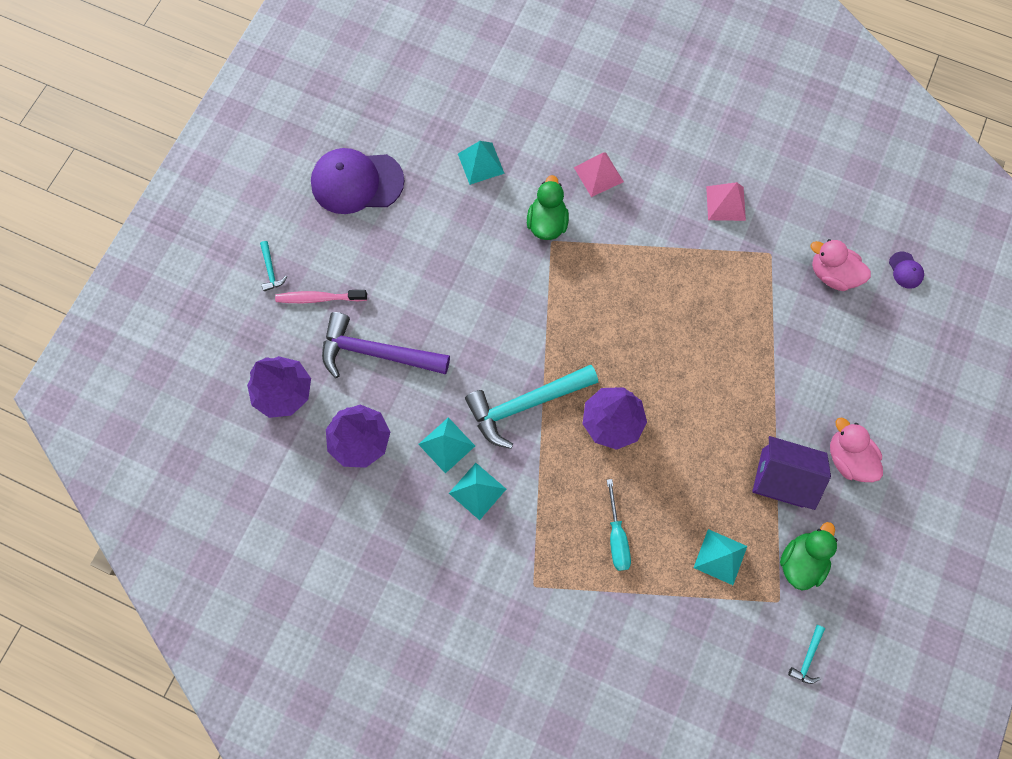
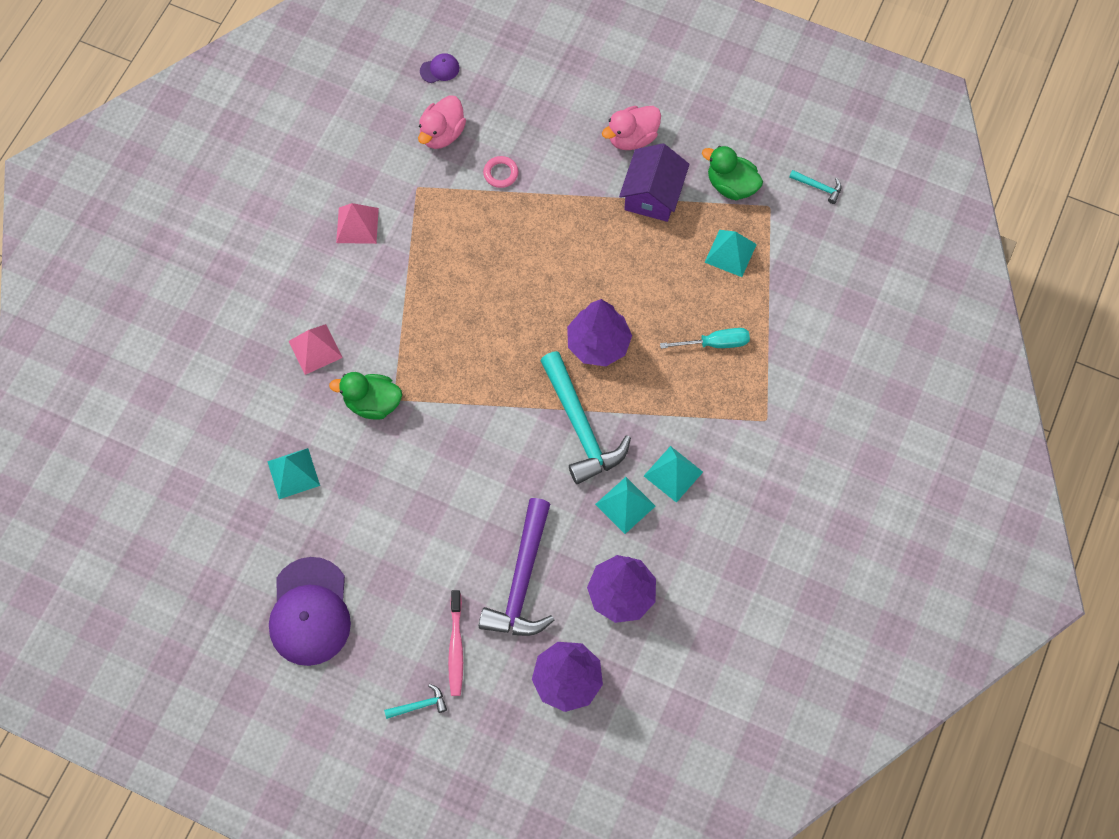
camera: 90 degrees left, 5 degrees down
(793, 329) = (501, 173): none -> pink ring

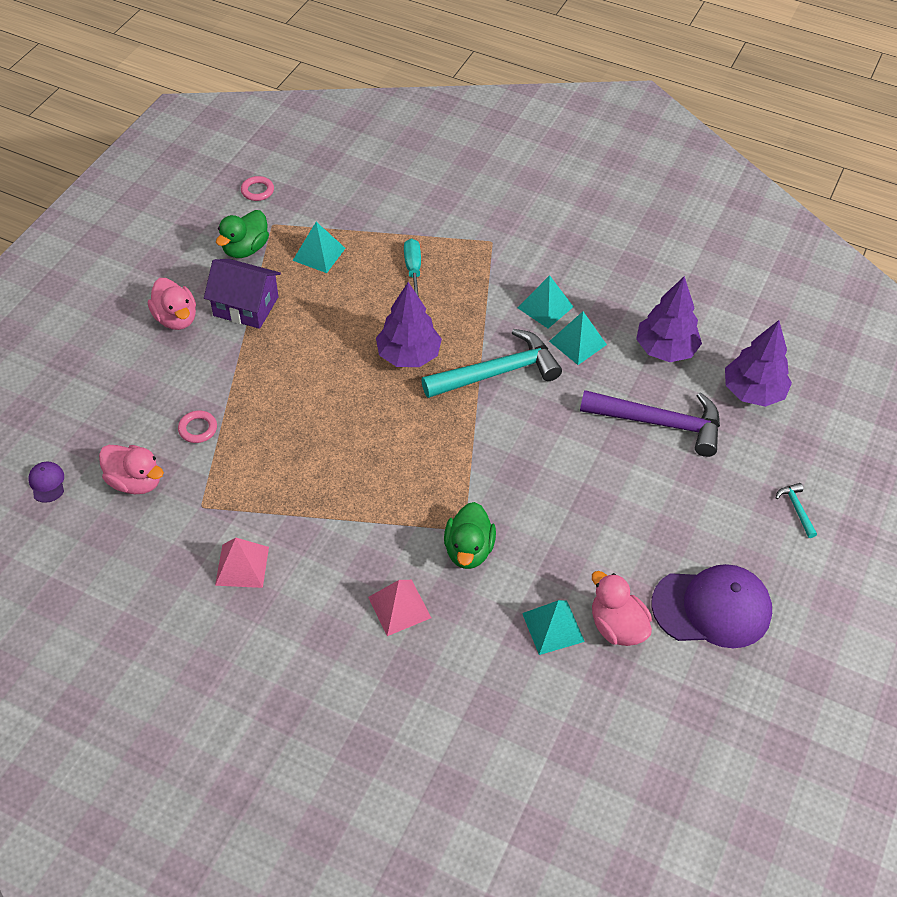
camera: 90 degrees left, 15 degrees down
(293, 527) = (617, 626): none -> pink duck
(456, 647) = (733, 478): pink toothbrush -> none
(818, 187) = (257, 191): turquoise hammer -> pink ring

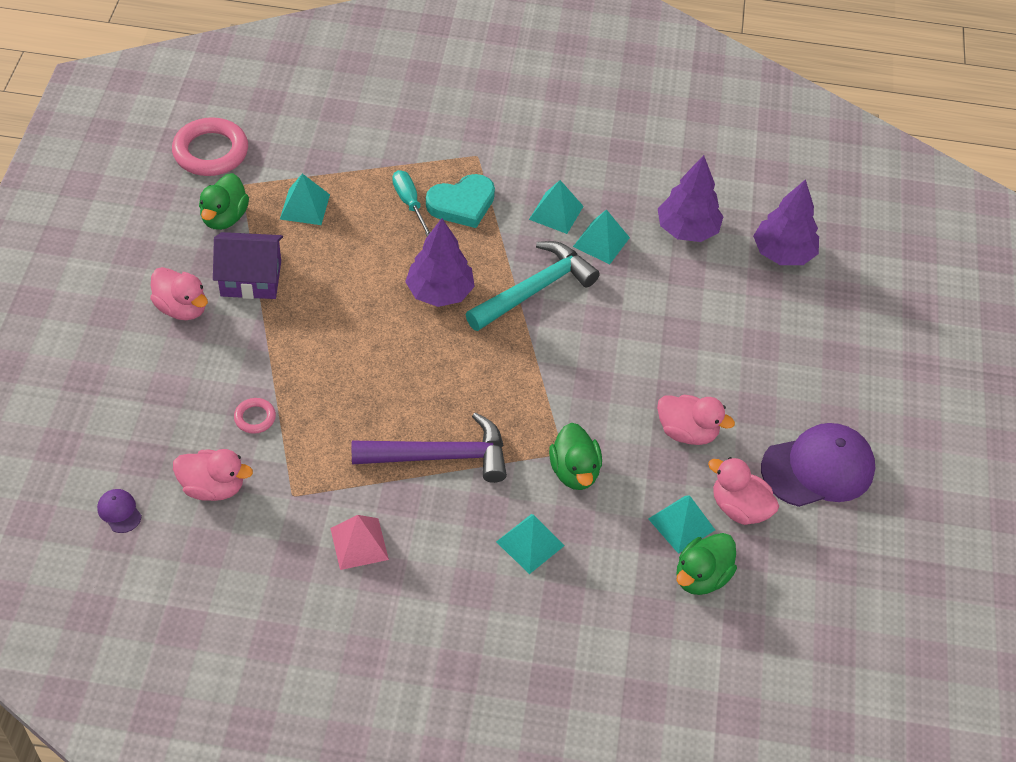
camera: 20 degrees left, 0 degrees up
(257, 191) = (211, 152): pink ring -> pink ring, size x2.06
(399, 607) = (530, 543): pink pyramid -> turquoise pyramid
(460, 281) = (462, 204): none -> turquoise heart
(553, 684) = (701, 576): none -> green duck
(593, 539) = (687, 432): none -> pink duck
(659, 423) = (707, 304): purple hammer -> purple hammer (440, 456)
(796, 509) = (860, 356): turquoise hammer -> none

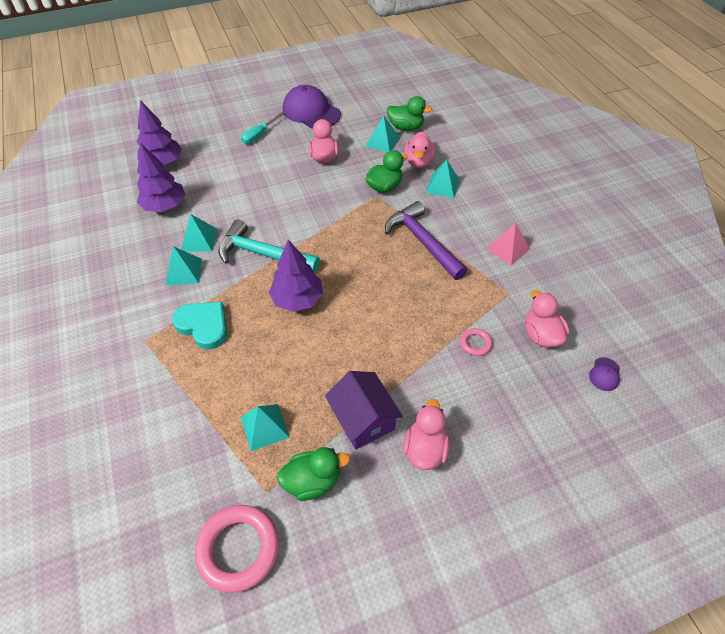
camera: 115 degrees left, 0 degrees up
(409, 203) = (220, 358): turquoise screwdriver -> turquoise screwdriver (259, 135)
(739, 508) = (356, 127): pink duck -> pink duck (418, 162)

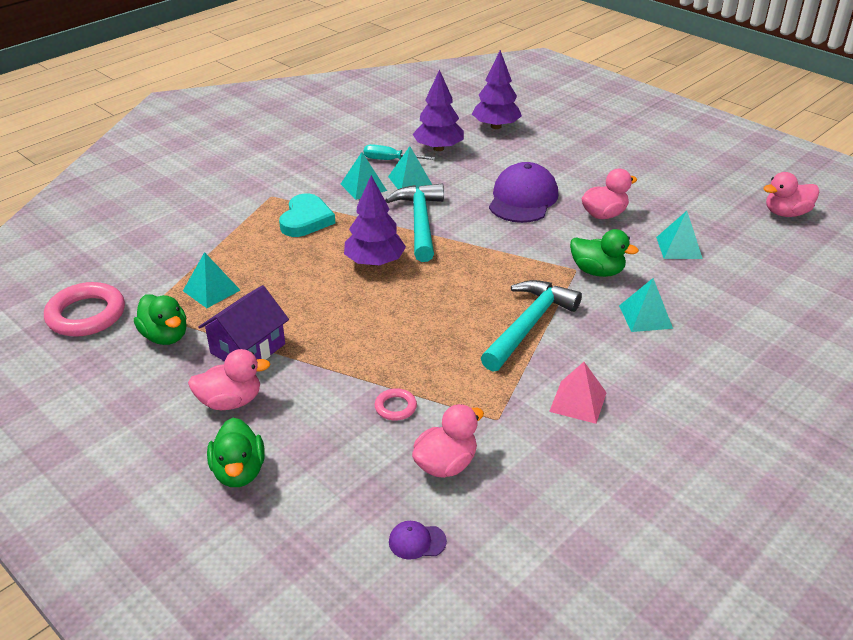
camera: 65 degrees right, 15 degrees down
(259, 135) = (595, 163): turquoise screwdriver -> turquoise screwdriver (390, 160)
(311, 112) = (675, 182): purple cap -> purple cap (523, 199)
(406, 127) = (729, 257): green duck -> green duck (239, 472)
(418, 162) = (671, 285): pink duck -> pink duck (786, 213)
(422, 242) = (528, 325): purple hammer -> turquoise hammer

